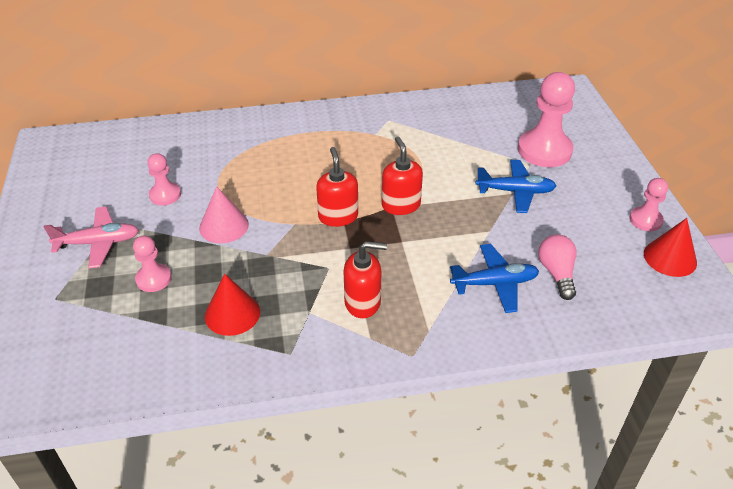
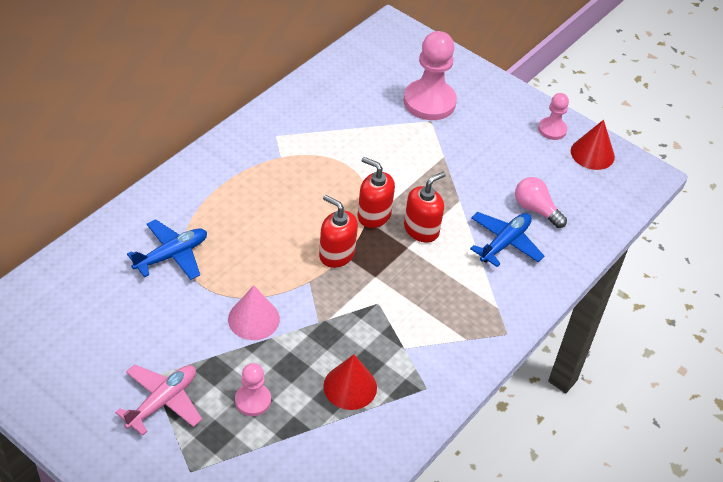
camera: 45 degrees left, 5 degrees up
(165, 195) = (165, 322): pink pawn -> none
(363, 302) = (433, 315): red soap dispenser -> red soap dispenser (421, 229)
(515, 192) = (445, 154): blue plane -> blue plane (172, 255)

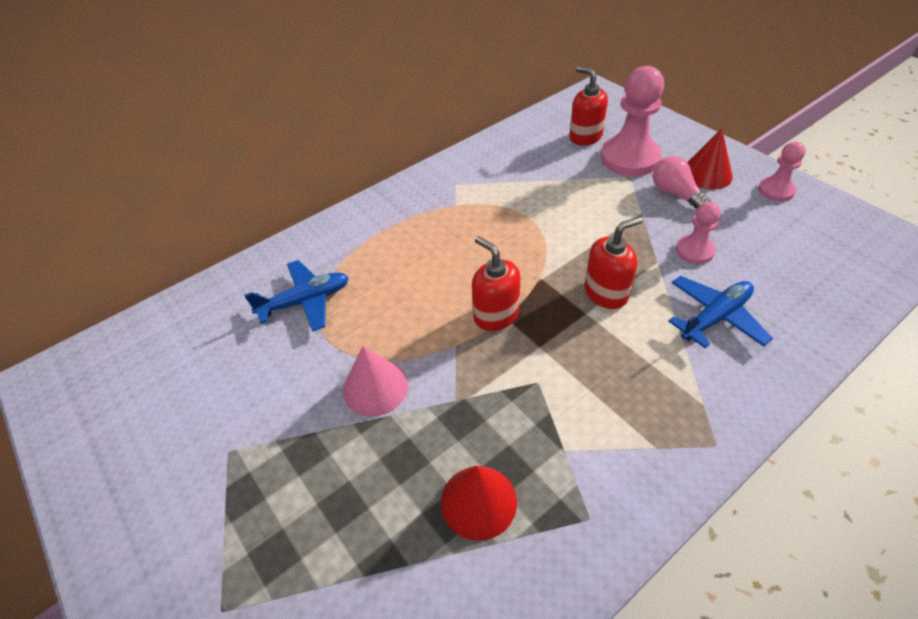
camera: 20 degrees right, 0 degrees up
(162, 402) = (226, 491): pink plane -> none
(253, 400) = (341, 505): pink pawn -> pink pawn (694, 251)
(373, 215) = (549, 272): red soap dispenser -> red soap dispenser (585, 136)
(536, 209) = (757, 279): pink light bulb -> pink light bulb (675, 194)
(592, 153) = (830, 218): red cone -> red cone (706, 174)

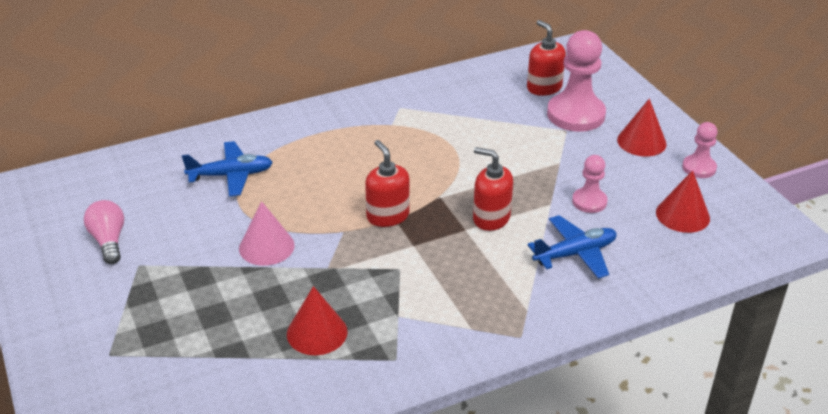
camera: 10 degrees right, 10 degrees down
(606, 293) = (491, 218): red soap dispenser -> red soap dispenser turned 135 degrees counterclockwise
(675, 194) = (601, 153): pink light bulb -> pink light bulb (109, 241)
(793, 246) = (682, 215): none -> red cone

